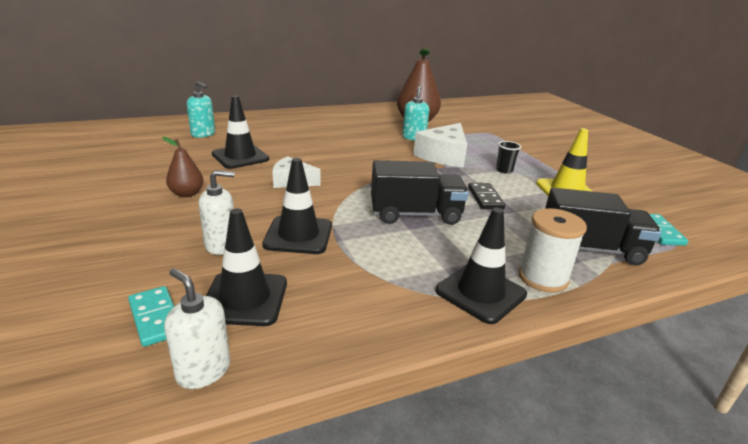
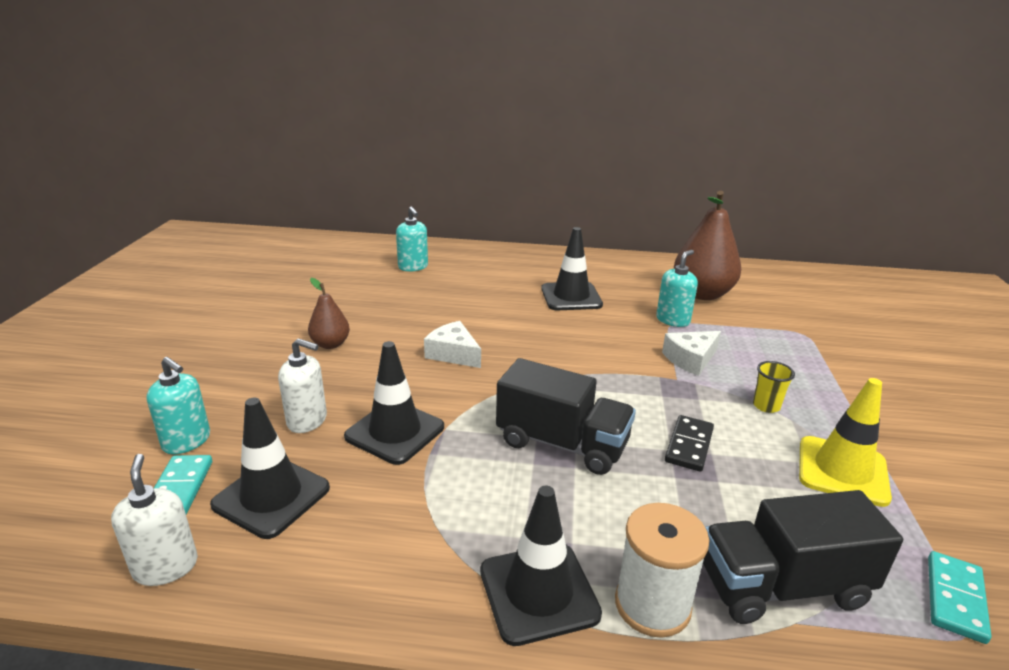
camera: 30 degrees right, 0 degrees up
(125, 285) = (187, 441): none -> turquoise soap dispenser
(240, 157) = (425, 306): black traffic cone -> black traffic cone (571, 297)
(444, 156) = (690, 359): white cheese -> white cheese, size x0.64
(504, 170) = (766, 406): black cup -> yellow cup
(590, 249) = (782, 586): black truck -> black truck turned 135 degrees clockwise

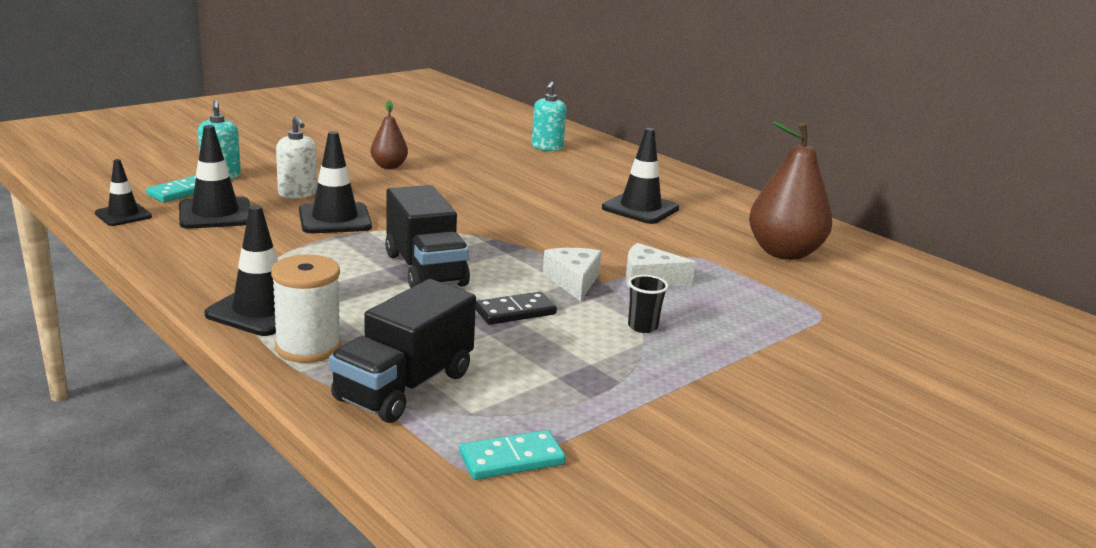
camera: 40 degrees right, 5 degrees down
(166, 567) = (123, 215): white soap dispenser -> black traffic cone
(453, 354) = (460, 201): white cheese -> white cheese (573, 281)
(673, 320) = (700, 255): turquoise soap dispenser -> none
(766, 406) = (642, 327): yellow cup -> black cup
(782, 586) = (404, 386): black truck -> black truck turned 90 degrees counterclockwise
(842, 471) = (606, 380): yellow traffic cone -> none

